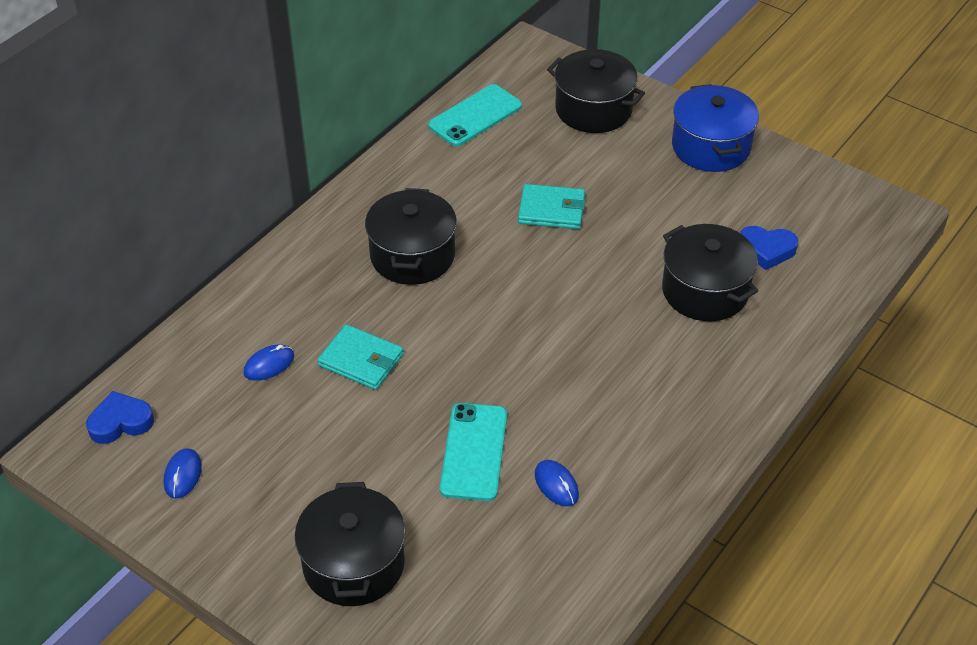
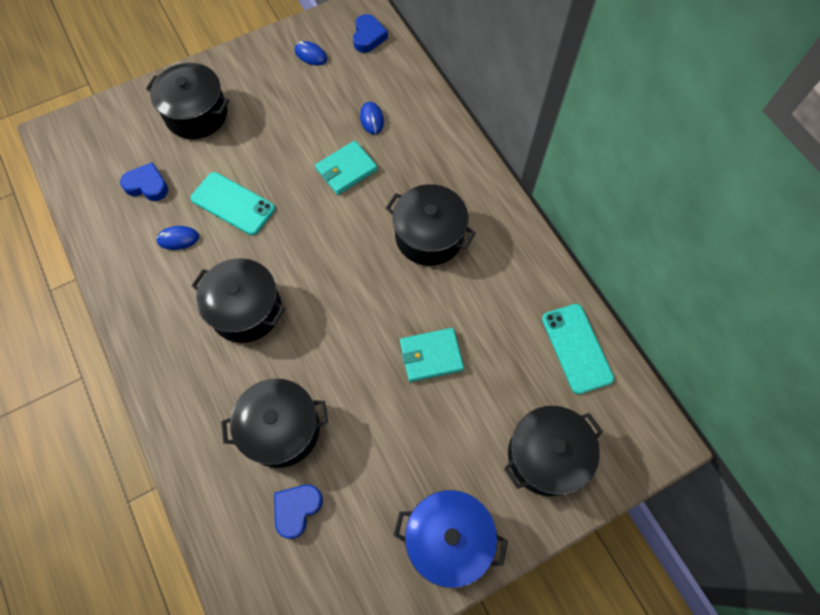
camera: 115 degrees right, 20 degrees up
(500, 561) = (147, 185): none -> blue heart
(551, 210) = (431, 356): turquoise wallet -> turquoise wallet turned 45 degrees clockwise
(602, 375) = (246, 310): none -> black pot

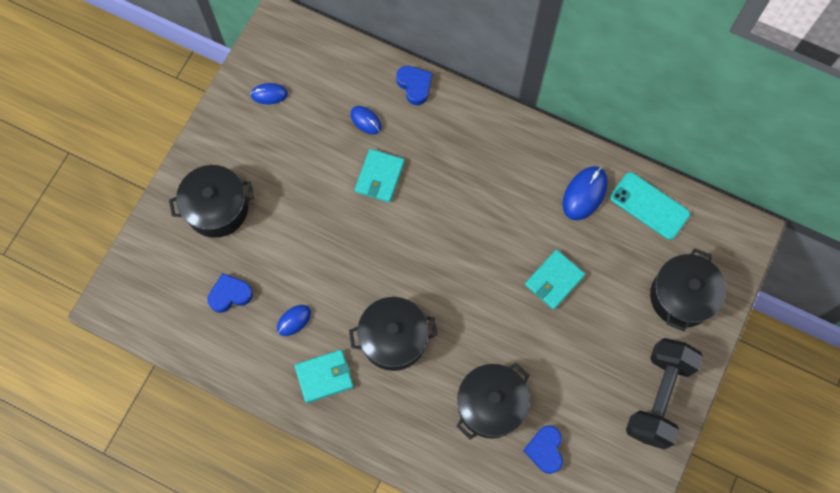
camera: 35 degrees left, 5 degrees up
(162, 301) = (324, 376): none -> turquoise wallet
(233, 204) = (313, 264): turquoise phone -> none
(368, 37) = (304, 47): blue heart -> blue heart (414, 86)
(429, 236) = (484, 190): black pot -> none
(448, 539) = (658, 397): blue pot -> black dumbbell
(520, 297) = (584, 194): none -> blue mouse

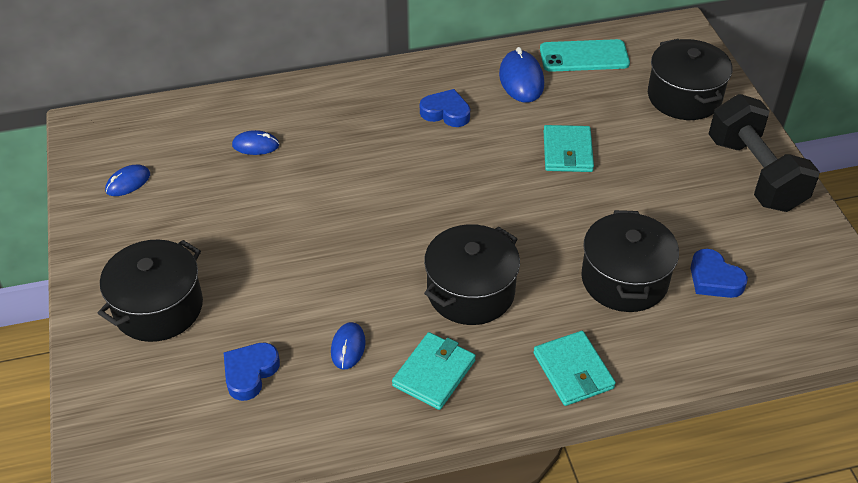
camera: 40 degrees left, 25 degrees down
(379, 177) = (315, 177): turquoise wallet -> turquoise wallet (573, 371)
(414, 86) = (279, 95): blue heart -> blue heart (446, 112)

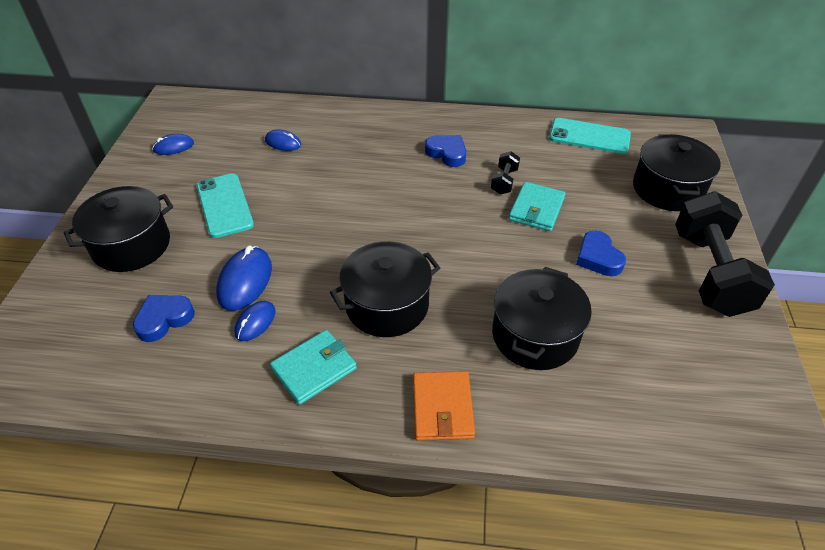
camera: 20 degrees right, 0 degrees up
(235, 235) = (224, 205): none -> turquoise phone
(521, 80) = (525, 142): blue mouse -> blue mouse (245, 281)
(521, 130) = (504, 181): none -> black dumbbell
(573, 371) = (442, 408): turquoise wallet -> orange wallet
(714, 279) = (625, 361): blue heart -> blue heart (598, 258)

